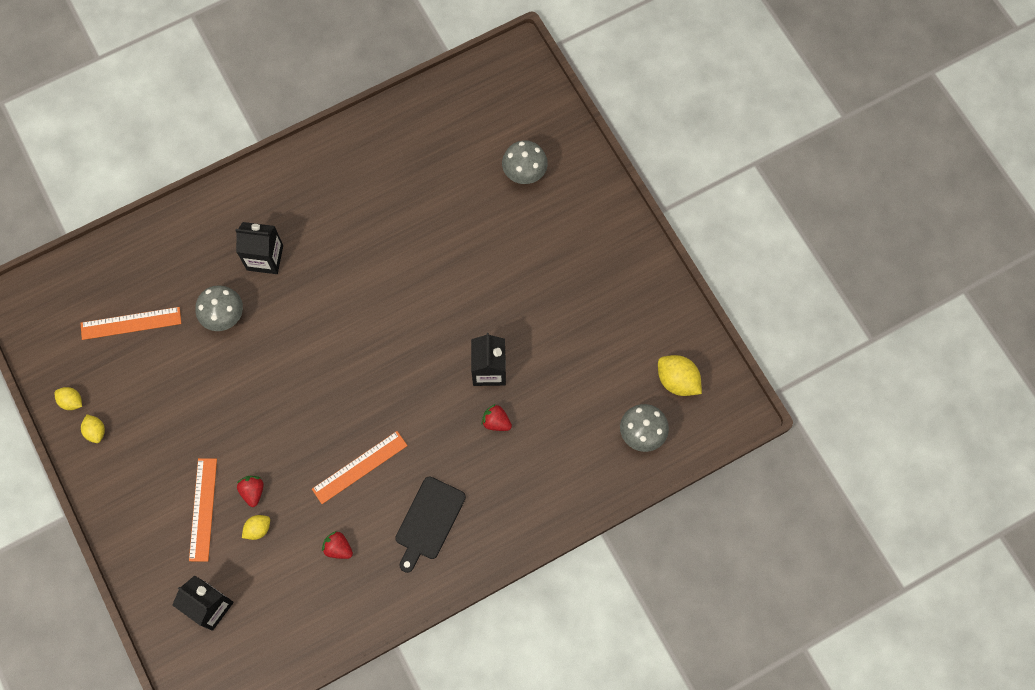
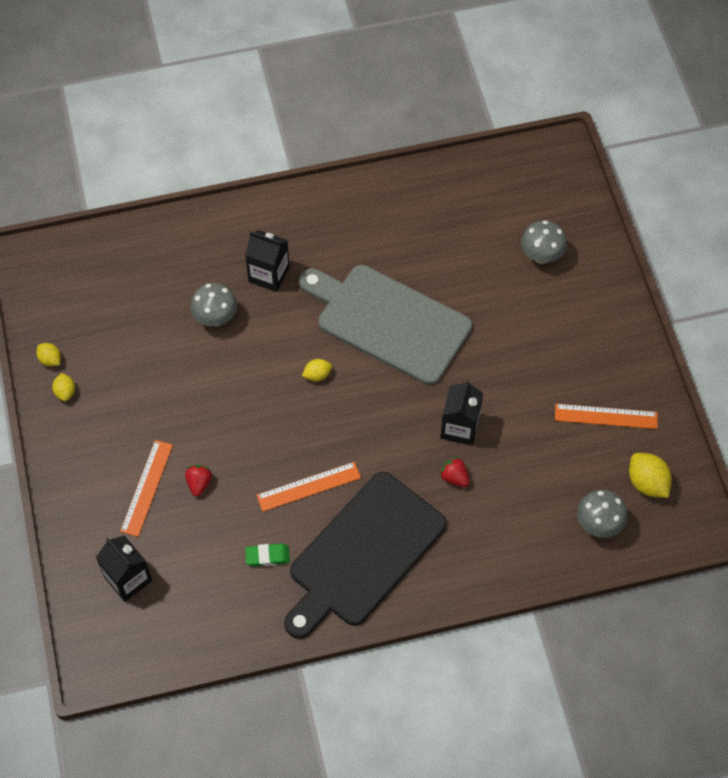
camera: 15 degrees right, 10 degrees down
(131, 323) = (126, 303): orange ruler -> orange ruler (606, 416)
(258, 529) = (194, 519): yellow lemon -> yellow lemon (317, 375)
(338, 548) = (267, 556): red strawberry -> green eraser
(394, 278) = (388, 321): none -> grey cutting board
(428, 521) = (363, 553): black cutting board -> black cutting board, size x1.95

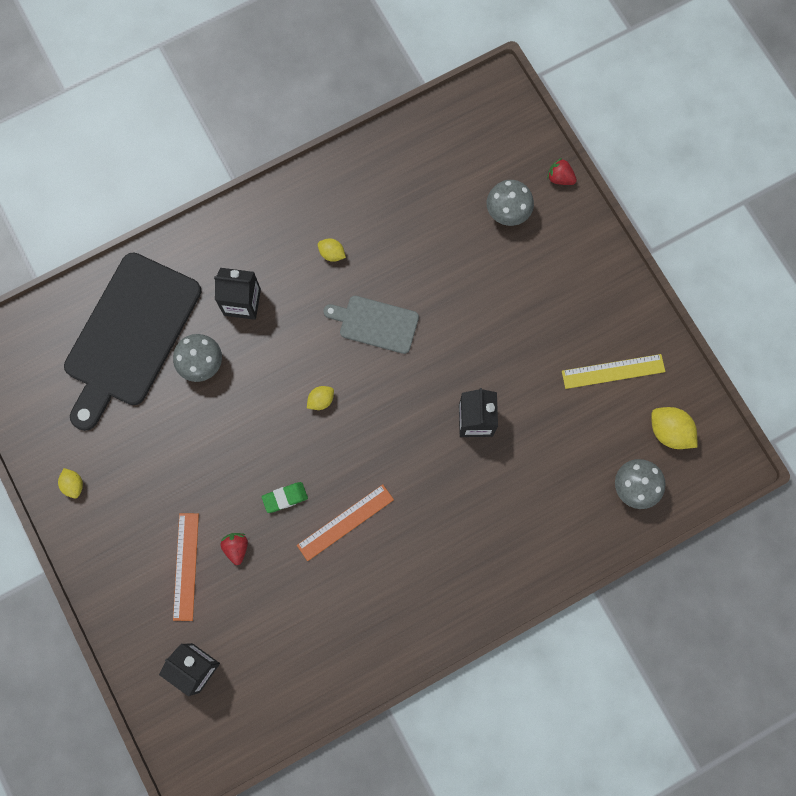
camera: 15 degrees left, 15 degrees up
(50, 360) = (48, 453): yellow lemon -> yellow lemon (332, 254)
(267, 556) = (325, 607): green eraser -> green eraser (285, 498)
(363, 553) = (417, 578): black cutting board -> black cutting board (130, 335)
(388, 321) = (375, 323): grey cutting board -> grey cutting board, size x0.51
(454, 477) = (484, 475): red strawberry -> red strawberry (560, 178)
(606, 416) = (613, 371): orange ruler -> yellow ruler

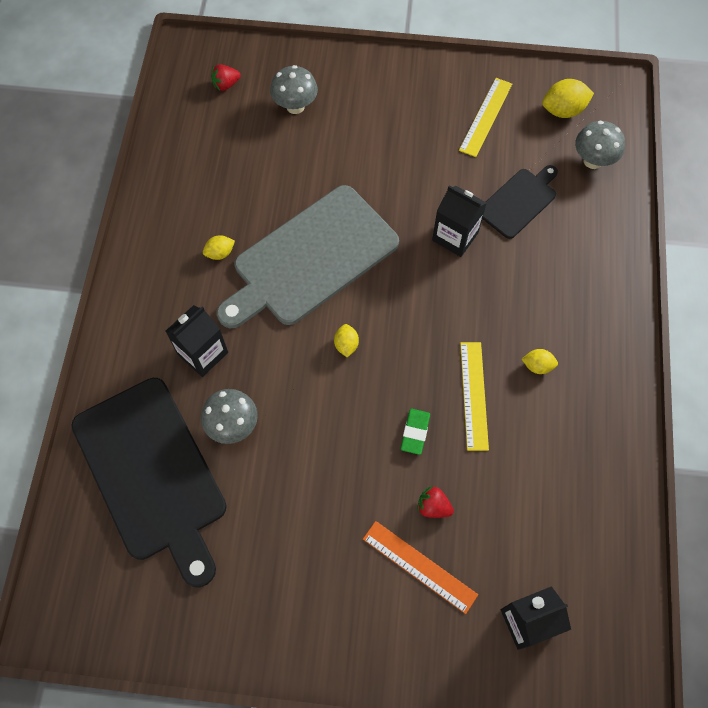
camera: 55 degrees left, 10 degrees down
(73, 485) = (259, 627): yellow lemon -> yellow lemon (537, 366)
(345, 522) = (473, 395): orange ruler -> yellow ruler
(375, 323) = (311, 258): grey cutting board -> grey cutting board, size x1.95
(547, 450) = (519, 201): none -> black cutting board
(560, 178) = (297, 55): red strawberry -> red strawberry (226, 85)

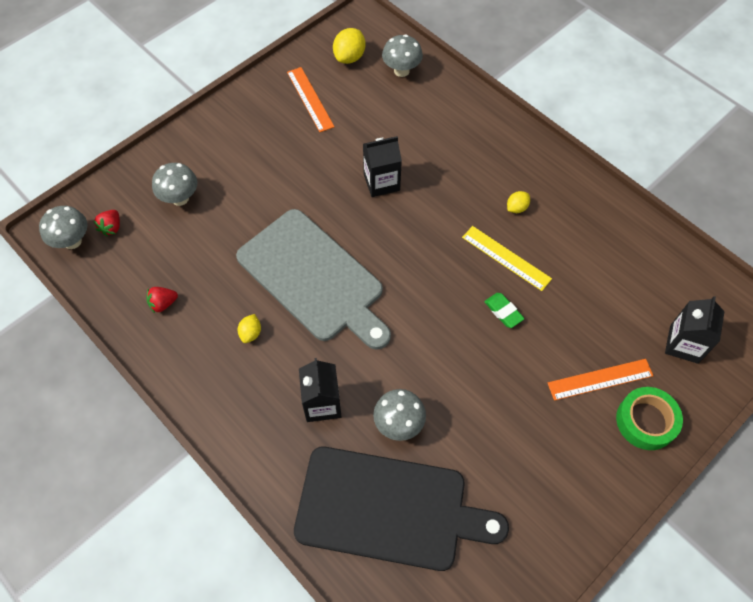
camera: 50 degrees left, 5 degrees down
(191, 70) = (72, 241): none -> grey mushroom
(311, 258) = (314, 278): grey cutting board -> grey cutting board turned 45 degrees counterclockwise
(346, 345) = (402, 305): yellow lemon -> none
(411, 638) = (646, 421): none -> green tape
(433, 506) = (565, 340): red strawberry -> red strawberry (163, 304)
(485, 117) = (310, 99): yellow ruler -> orange ruler
(519, 201) = (391, 129): black cutting board -> none

